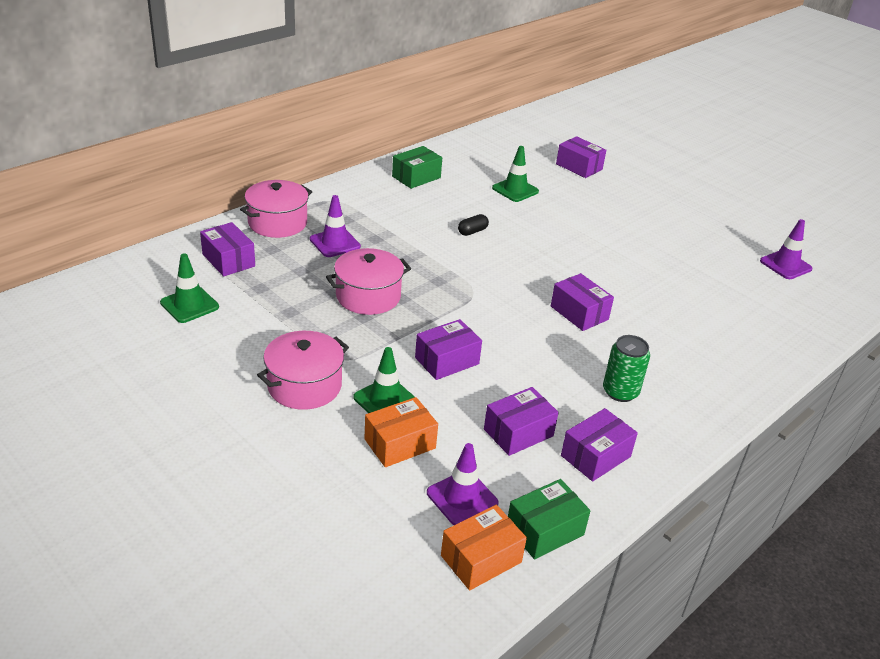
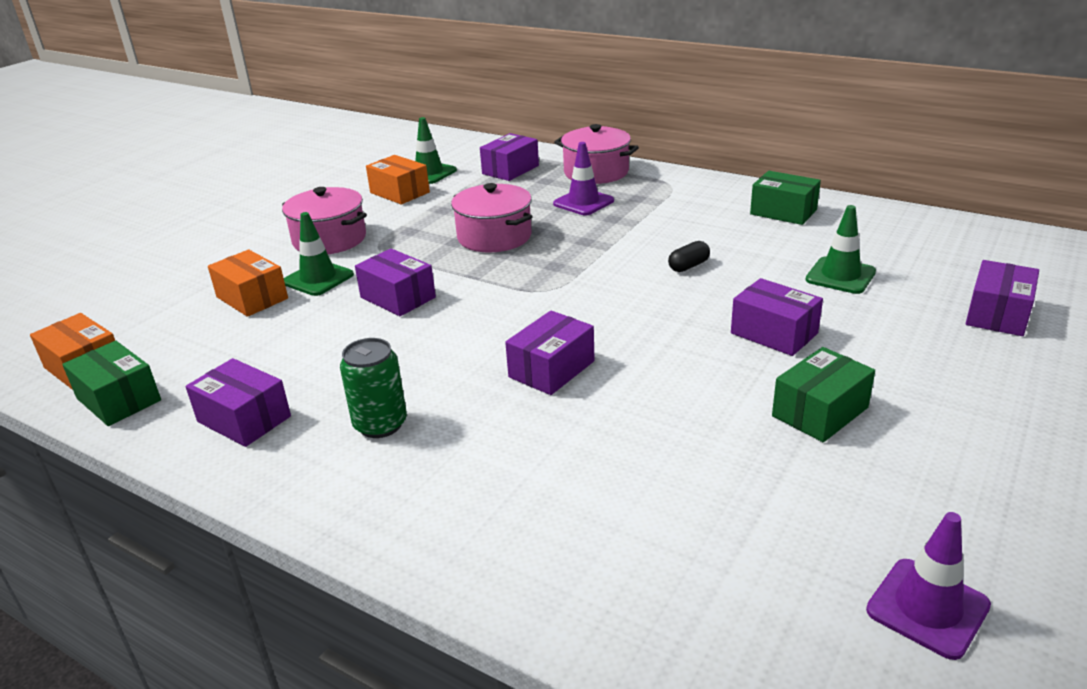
camera: 80 degrees right, 5 degrees down
(224, 329) = (400, 192): none -> orange box
(462, 498) = (172, 343): purple traffic cone -> none
(472, 231) = (688, 266): black capsule -> black capsule turned 75 degrees counterclockwise
(518, 433) = (280, 360): purple box -> purple box (774, 333)
(650, 242) = (820, 412): none -> green box

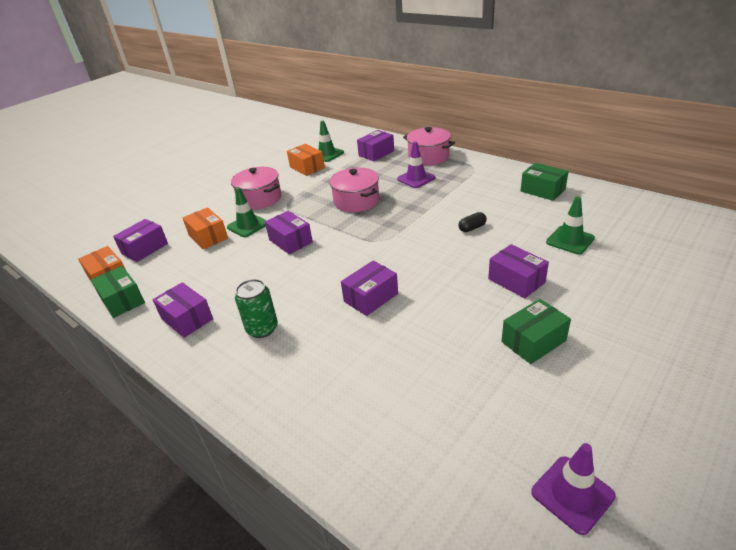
camera: 10 degrees right, 5 degrees up
(997, 314) = (671, 276): purple box -> purple box (145, 248)

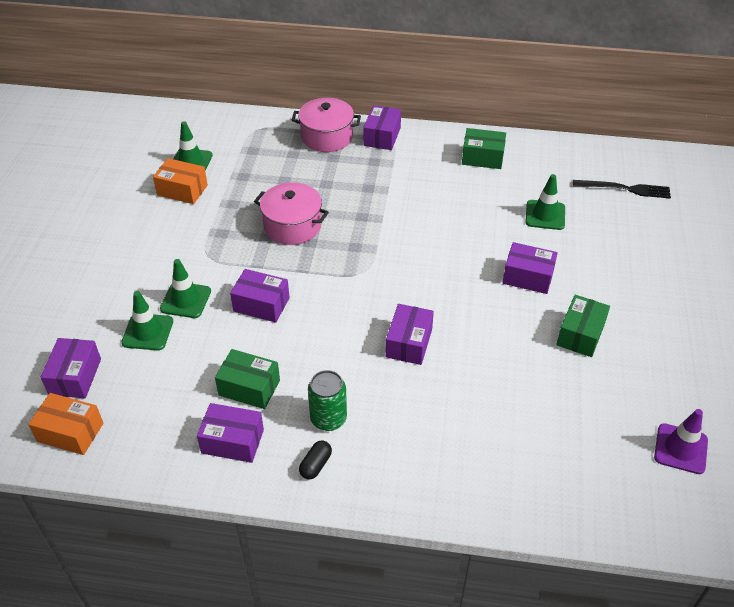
camera: 35 degrees left, 10 degrees up
(122, 300) = (125, 452): green box -> green box (249, 388)
(208, 237) = (147, 332): orange box -> green traffic cone
(260, 199) = (163, 256): pink pot -> none
(376, 153) = (257, 145): purple box -> purple box (382, 136)
(416, 178) = (337, 174): purple traffic cone -> none
(472, 228) = (446, 227): black capsule -> black capsule (316, 465)
(670, 239) = (625, 189): none -> black fork

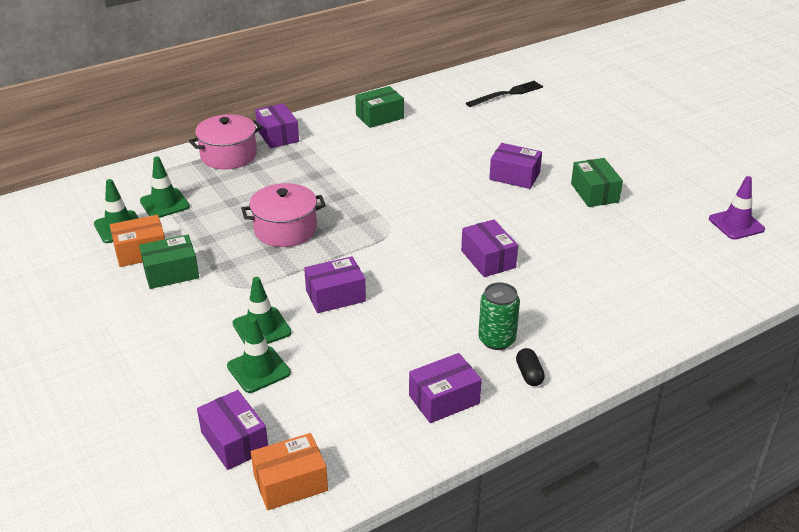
camera: 40 degrees left, 10 degrees down
(249, 388) = (406, 356): green box -> green box (171, 273)
(528, 277) = (514, 176): purple box -> purple box turned 45 degrees clockwise
(545, 215) = (474, 133): green traffic cone -> green traffic cone (164, 204)

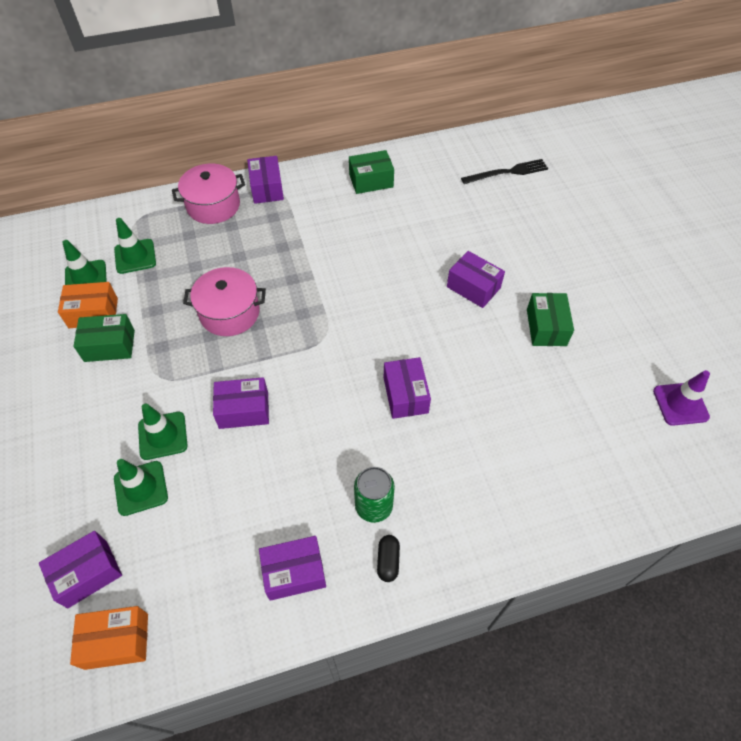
camera: 15 degrees right, 20 degrees up
(234, 441) = (87, 573): purple box -> purple box turned 75 degrees clockwise

